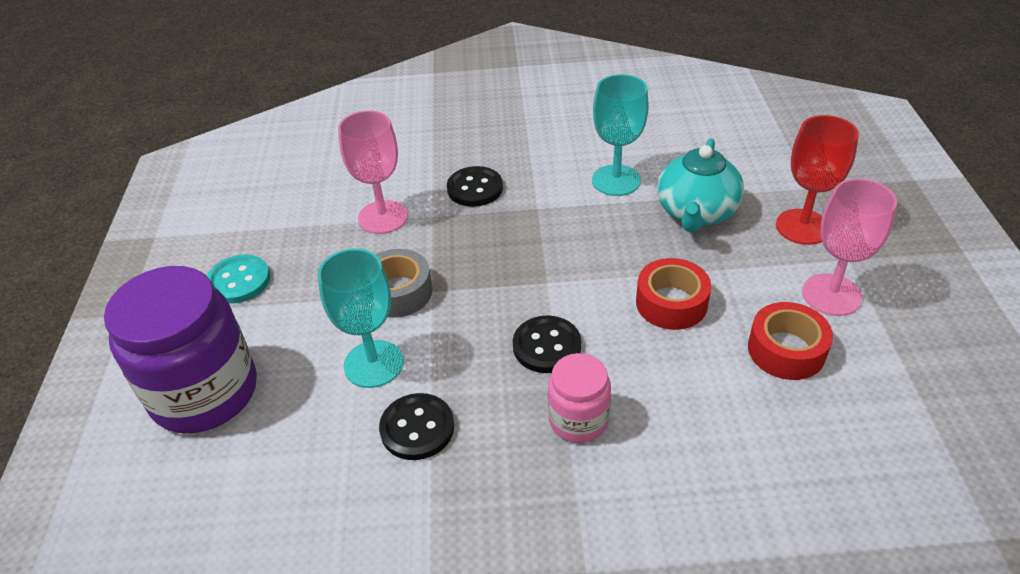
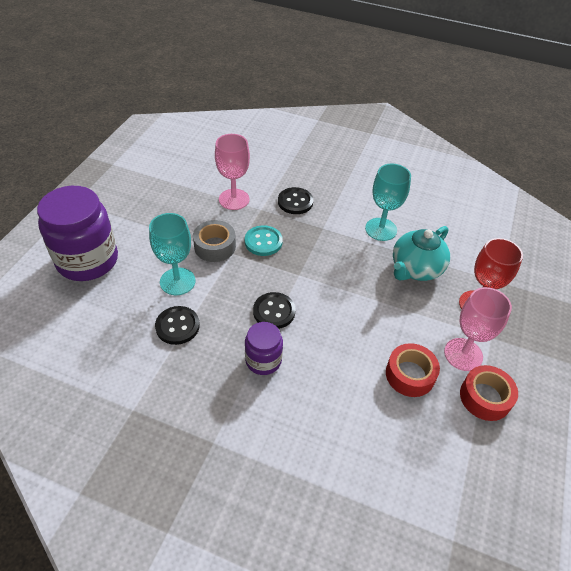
camera: 20 degrees right, 5 degrees up
(239, 281) = (138, 206): turquoise button -> turquoise button (263, 242)
(578, 420) = (263, 360): pink jar -> purple jar
(671, 303) = (361, 317): red tape -> red tape (485, 397)

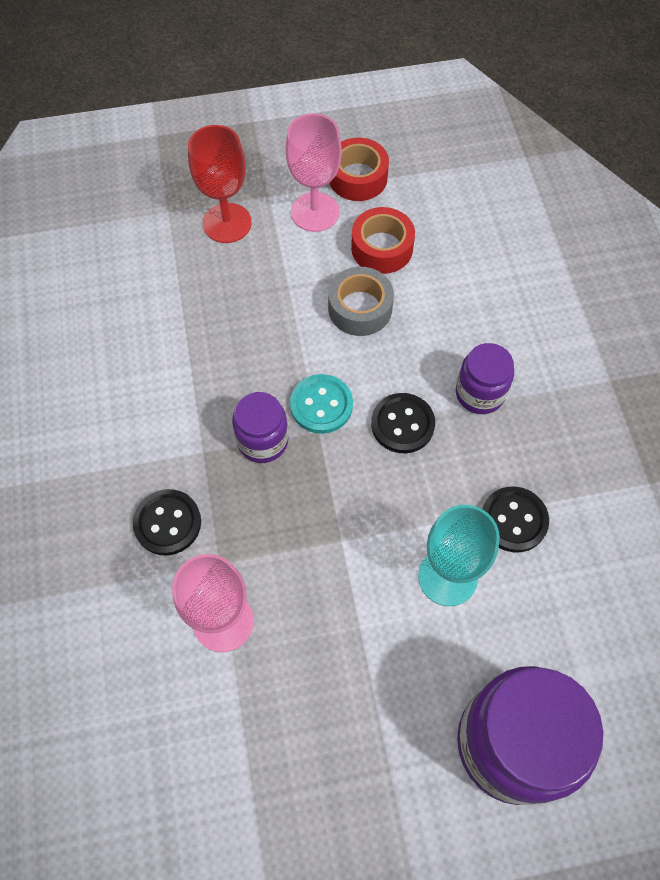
camera: 120 degrees left, 15 degrees up
(215, 246) = (347, 575): grey tape -> grey tape (360, 308)
(263, 242) = (289, 514): turquoise button -> turquoise button (321, 405)
(311, 251) = (262, 441): none -> purple jar
(381, 229) = (154, 377): turquoise goblet -> none
(415, 269) = (208, 305): turquoise teapot -> none

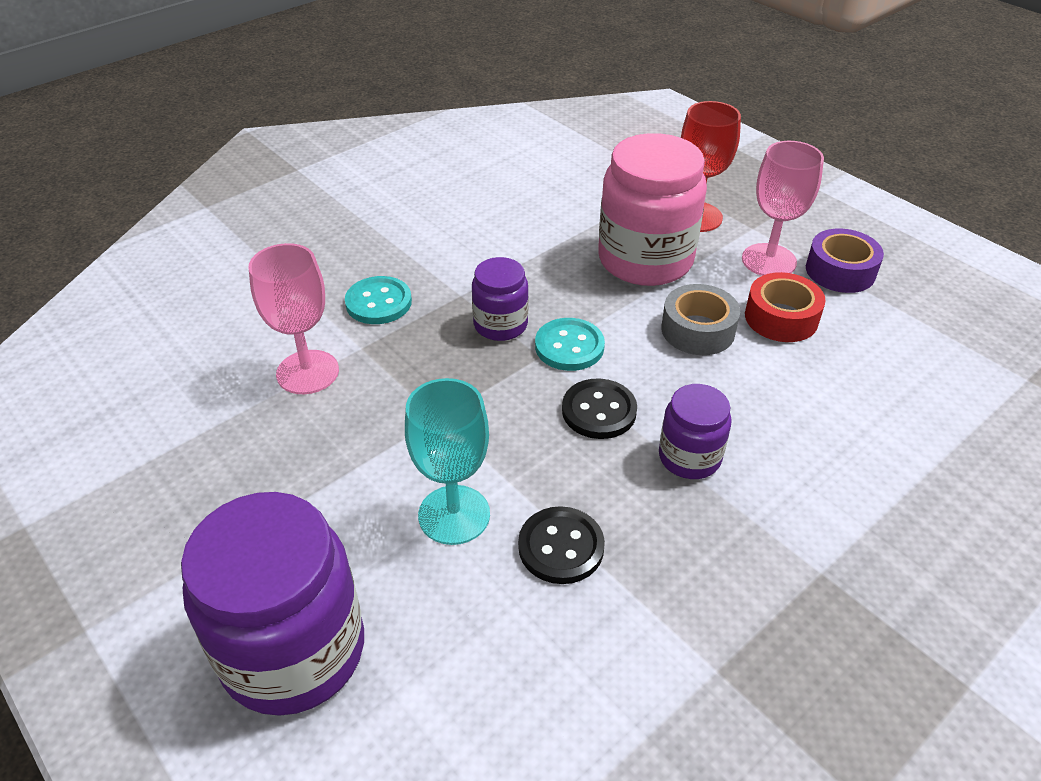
camera: 60 degrees right, 20 degrees down
(167, 523) = (378, 302): black button -> turquoise button
(255, 292) = (645, 260): none -> pink jar
(358, 177) = (840, 271): red tape -> purple tape

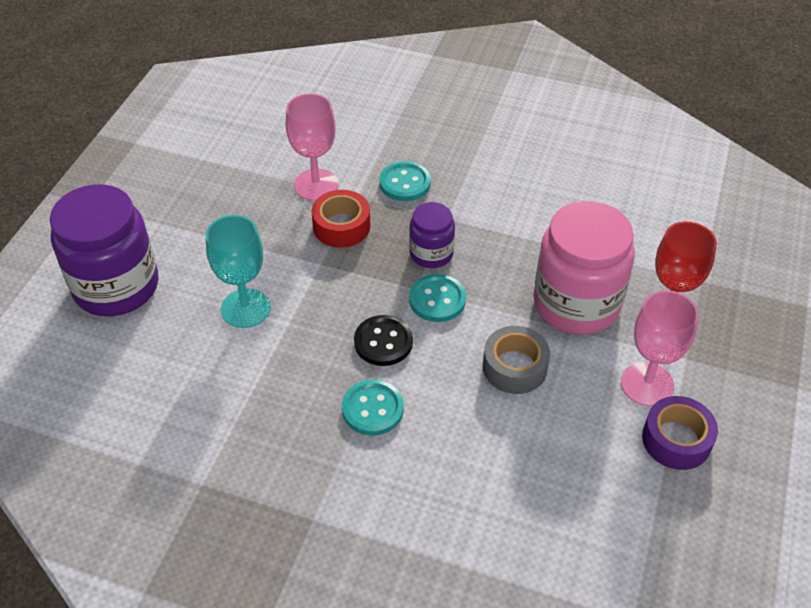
camera: 60 degrees right, 5 degrees up
(561, 547) = (251, 370): black button -> none
(689, 457) = (372, 409): purple jar -> turquoise button
(781, 318) = (574, 416): red tape -> red tape (341, 226)

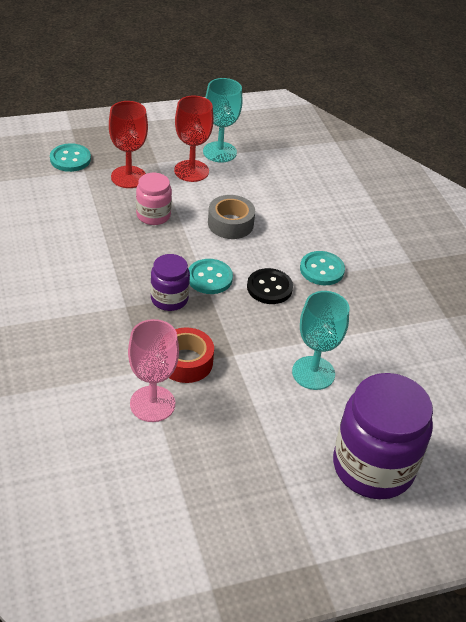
camera: 130 degrees left, 5 degrees down
(405, 183) = (104, 348): turquoise button -> turquoise button (70, 159)
(576, 304) = (153, 215): pink jar -> pink jar, size x0.52
(647, 384) = (191, 171): pink goblet -> red goblet
(676, 440) = (219, 152): purple tape -> turquoise goblet

